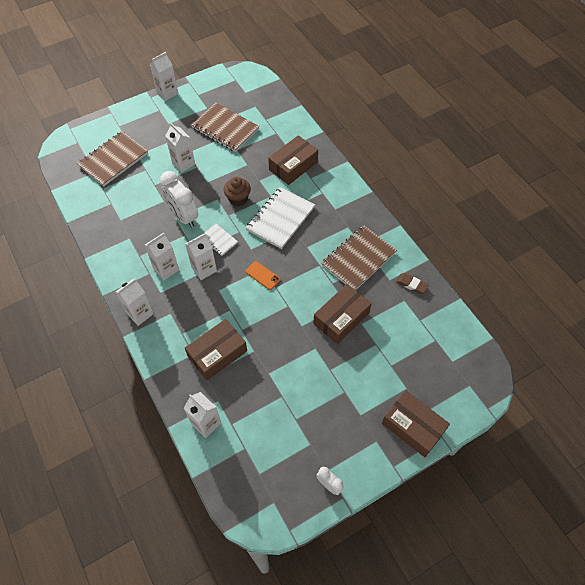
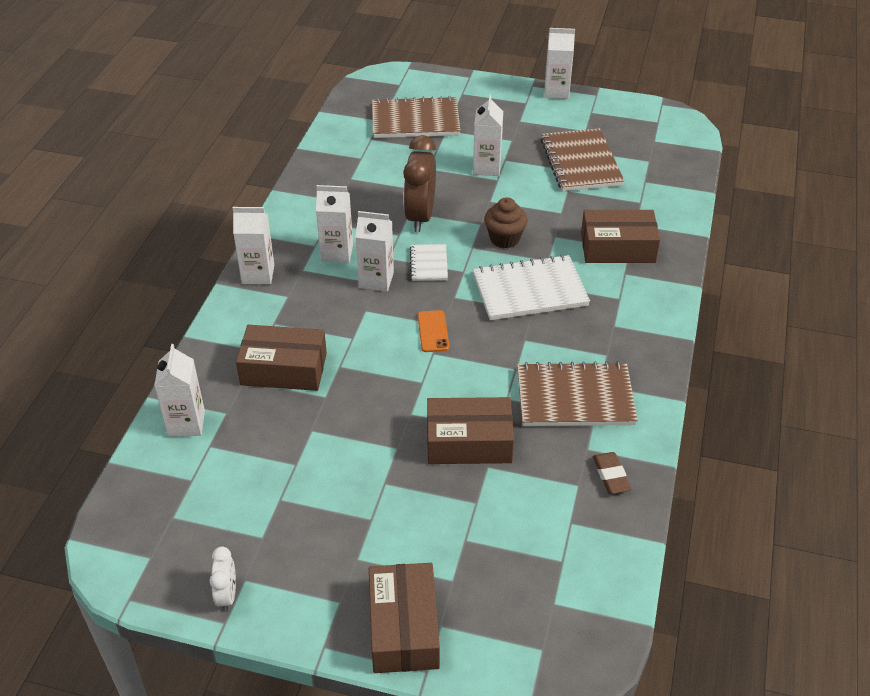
camera: 45 degrees right, 15 degrees down
(183, 216) = (420, 217): white clock -> brown clock

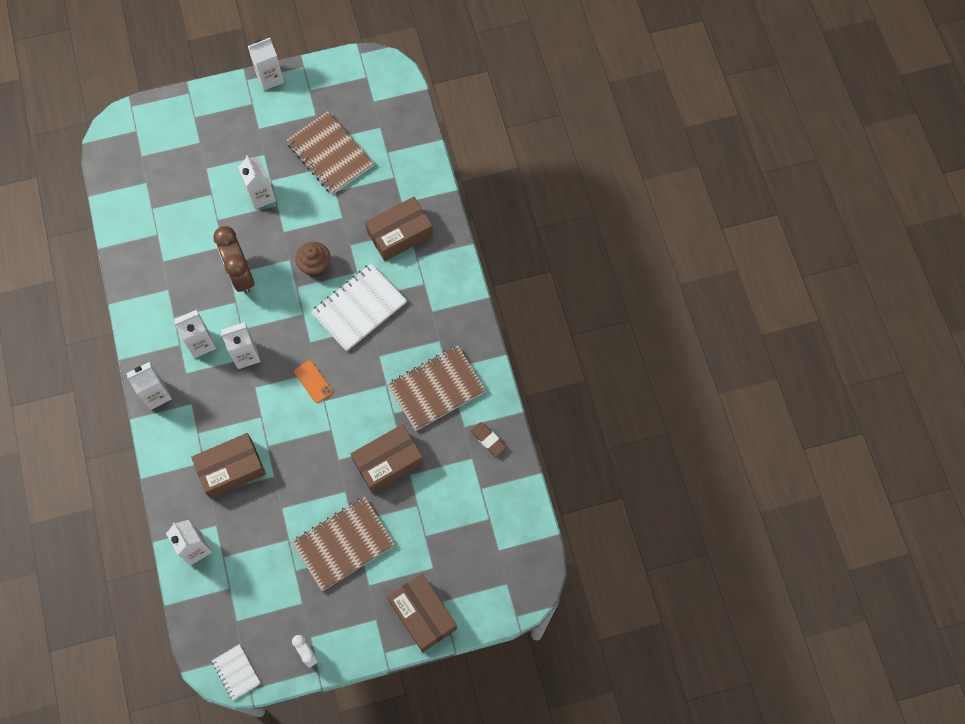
camera: 30 degrees left, 25 degrees up
(415, 120) = (175, 169): brown notebook -> brown notebook (343, 544)
(429, 264) = (274, 319): white notebook -> white notebook (236, 672)

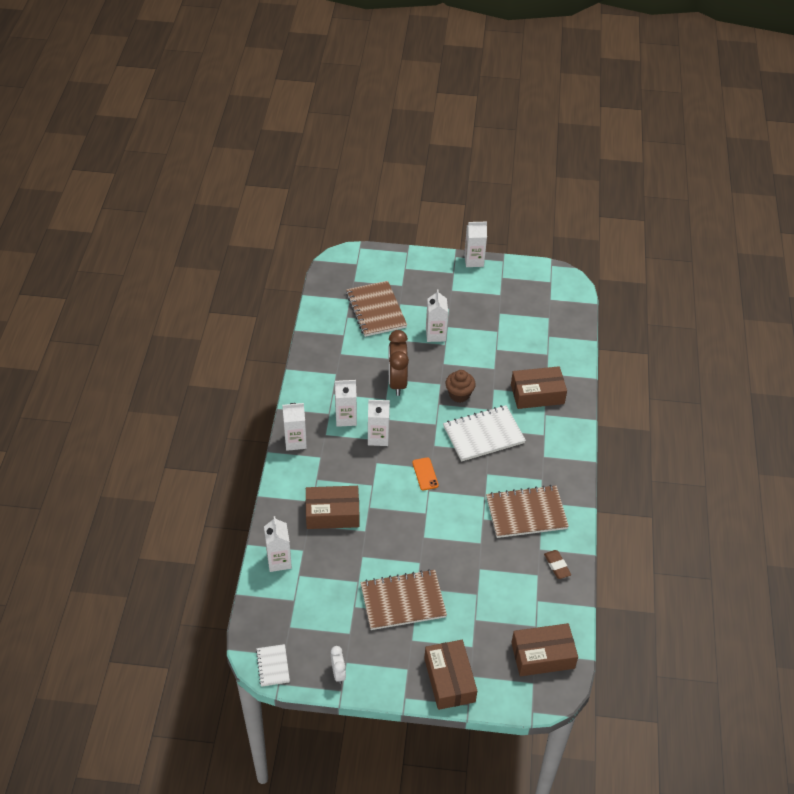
camera: 20 degrees right, 20 degrees down
(330, 154) = (501, 324): brown notebook -> brown notebook (376, 310)
(388, 462) = (464, 553): brown box -> brown box (542, 655)

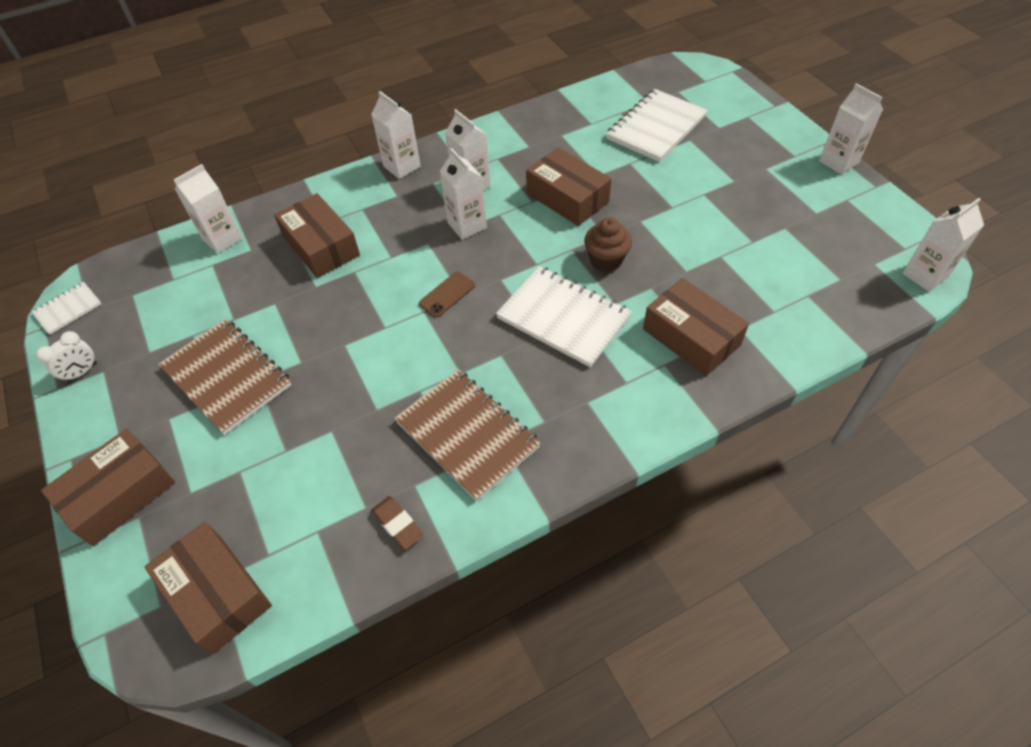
camera: 60 degrees right, 5 degrees up
(376, 310) = (656, 127): brown notebook -> white notebook
(397, 382) = (567, 197): brown clock -> brown box
(425, 474) = (447, 294): orange phone -> brown phone
(435, 334) = (678, 191): white carton -> white carton (925, 275)
(557, 566) = (398, 524): brown eraser -> brown eraser turned 75 degrees counterclockwise

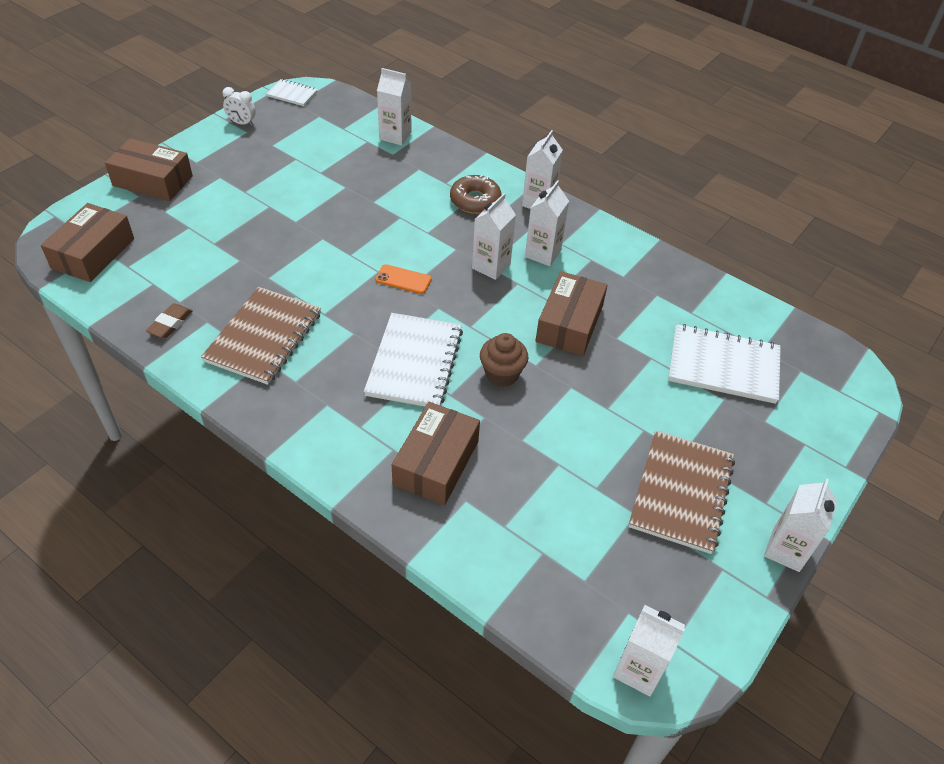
camera: 60 degrees right, 5 degrees down
(227, 377) = (266, 190): brown notebook -> brown notebook (681, 493)
(321, 246) = (417, 189): brown box -> none
(369, 208) = (475, 201): none -> brown donut
(447, 294) = (403, 279): brown phone -> orange phone

